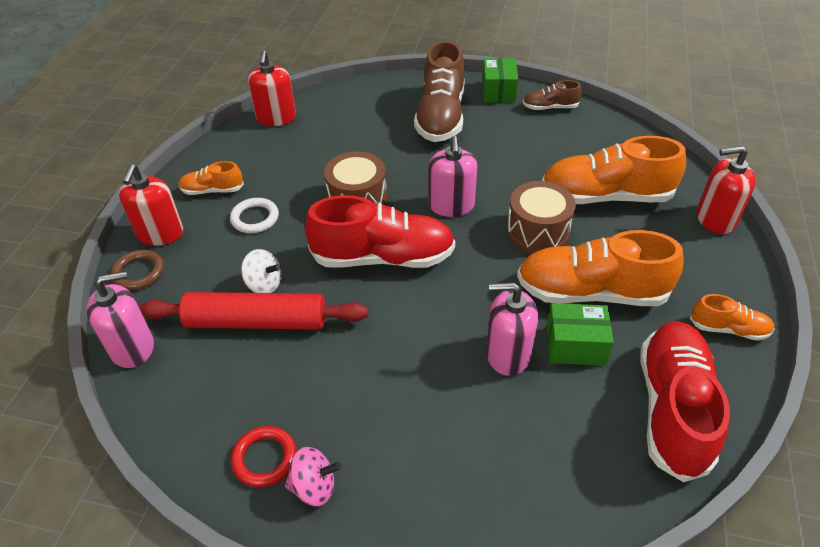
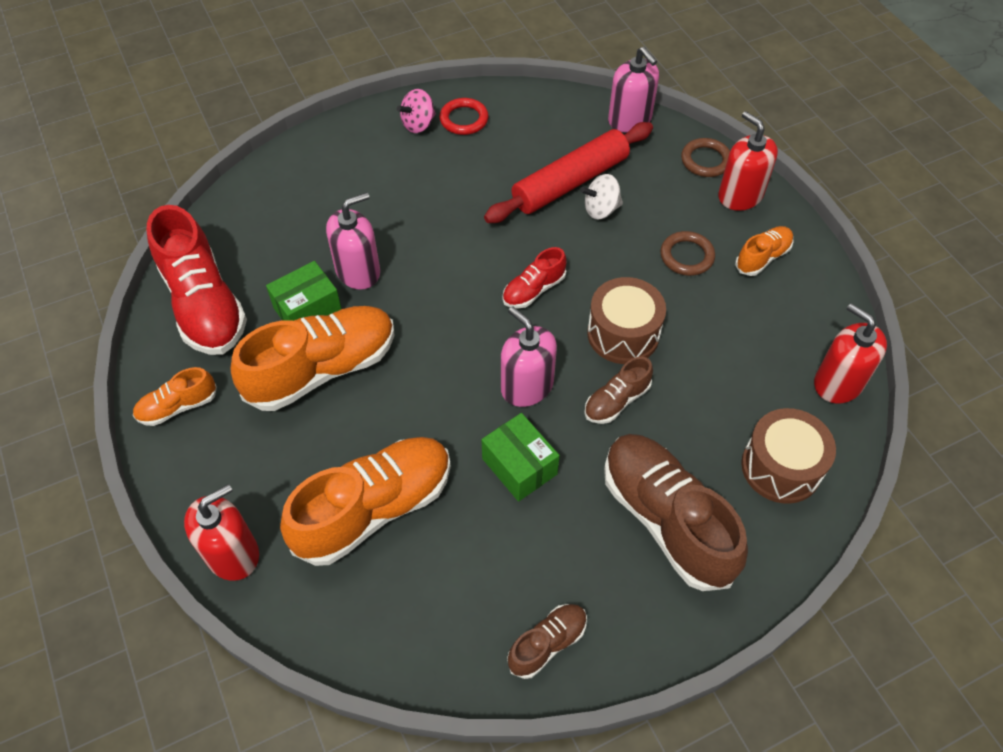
camera: 140 degrees right, 10 degrees up
(132, 347) = (630, 119): pink soap dispenser -> pink soap dispenser turned 60 degrees counterclockwise
(255, 218) = (686, 256): white ring -> brown ring
(383, 257) = (533, 290): red shoe -> red shoe, size x0.49
(405, 171) = (616, 401): none -> brown shoe
(498, 92) = (643, 631): green box -> green box (519, 466)
(537, 231) = (416, 409): brown drum -> brown drum (781, 467)

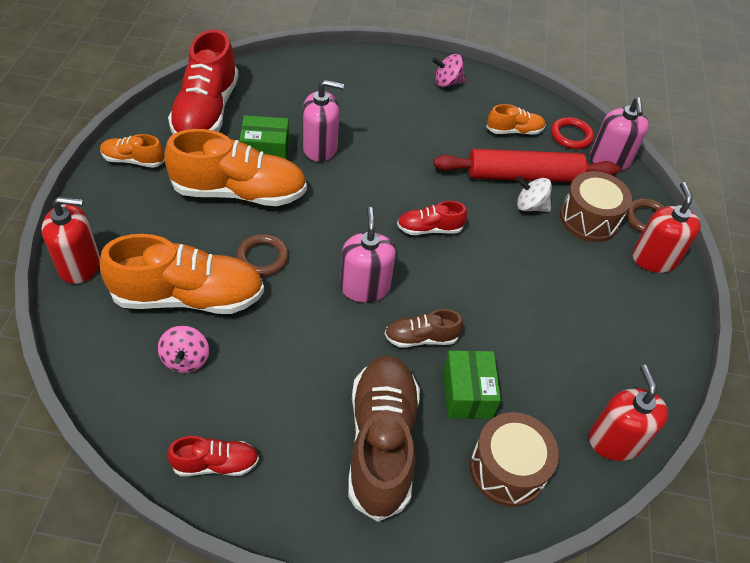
camera: 30 degrees right, 5 degrees down
(430, 570) = (186, 359): none -> pink spinning top
(464, 119) = (482, 96): red ring -> red ring (571, 136)
(519, 466) = (309, 335): green box -> green box (467, 394)
(547, 644) = (215, 464): brown shoe -> red shoe
(623, 334) = (469, 297): brown drum -> brown drum (589, 219)
(686, 256) = (569, 275): brown ring -> brown ring (262, 257)
(762, 257) = (632, 312): orange shoe -> orange shoe (514, 131)

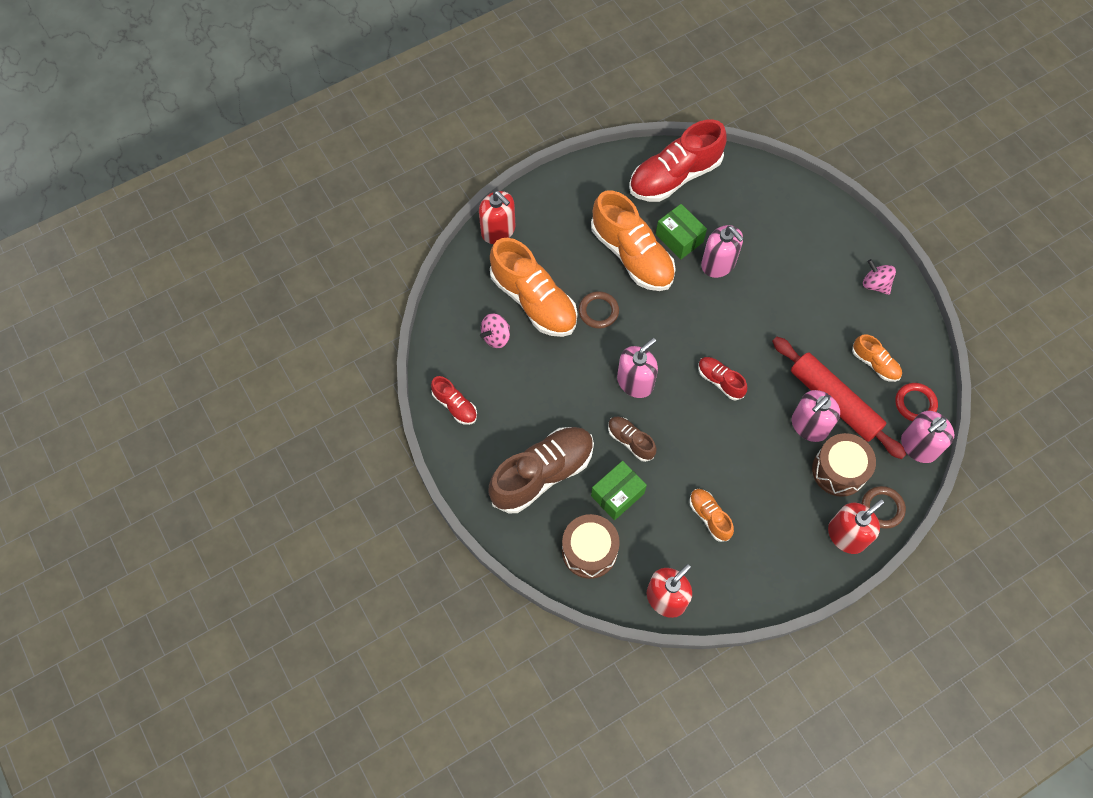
camera: 55 degrees right, 15 degrees up
(133, 160) = (593, 180): orange shoe -> orange shoe (709, 517)
(530, 206) = (809, 425): white spinning top -> pink soap dispenser

